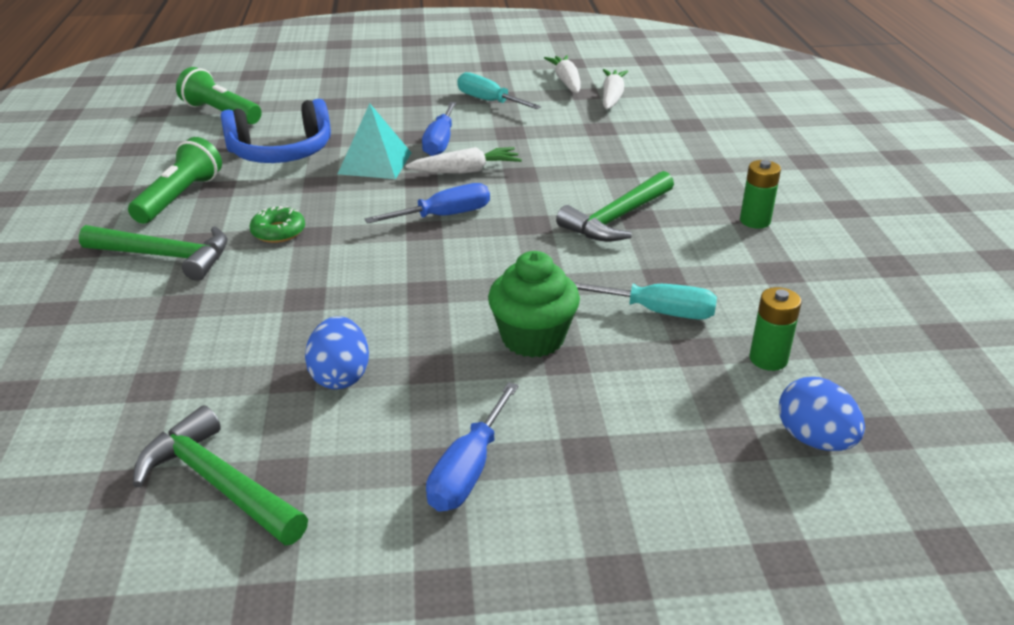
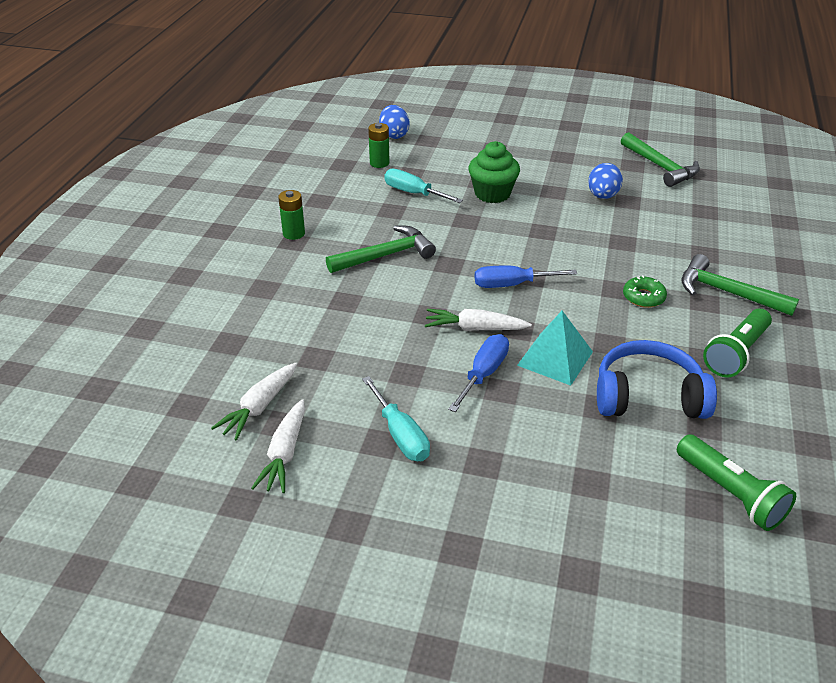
camera: 160 degrees left, 5 degrees up
(468, 470) = (549, 152): blue screwdriver -> none

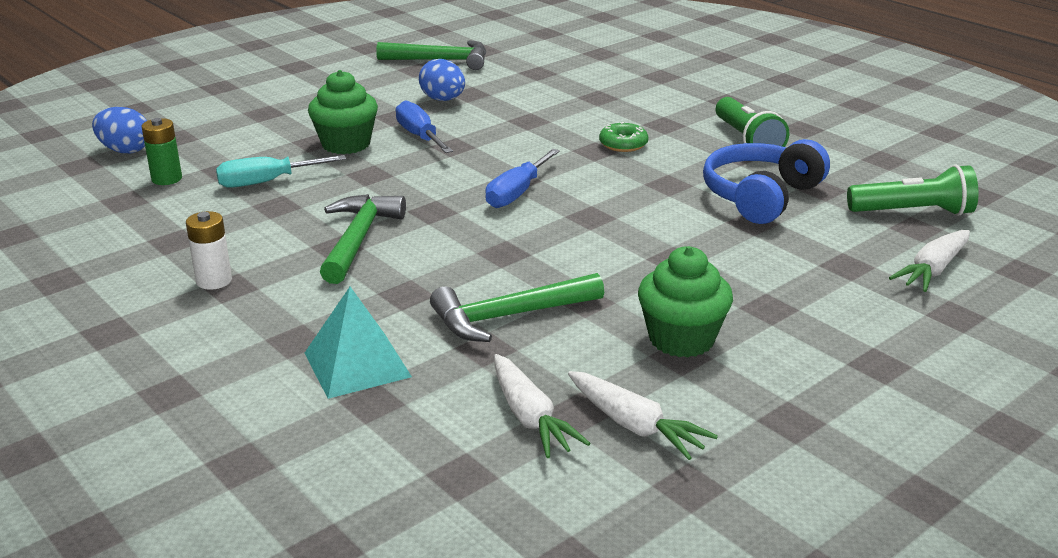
camera: 55 degrees left, 10 degrees down
(294, 233) = (214, 281): green battery -> white battery
(400, 435) = (681, 339): turquoise screwdriver -> green cupcake
(475, 328) = (561, 237): white carrot -> white carrot (932, 270)
(483, 374) = (638, 259): blue screwdriver -> blue screwdriver (420, 136)
(555, 358) = (658, 216): turquoise pyramid -> turquoise pyramid (357, 364)
(727, 293) = (664, 111): green hammer -> green hammer (509, 316)

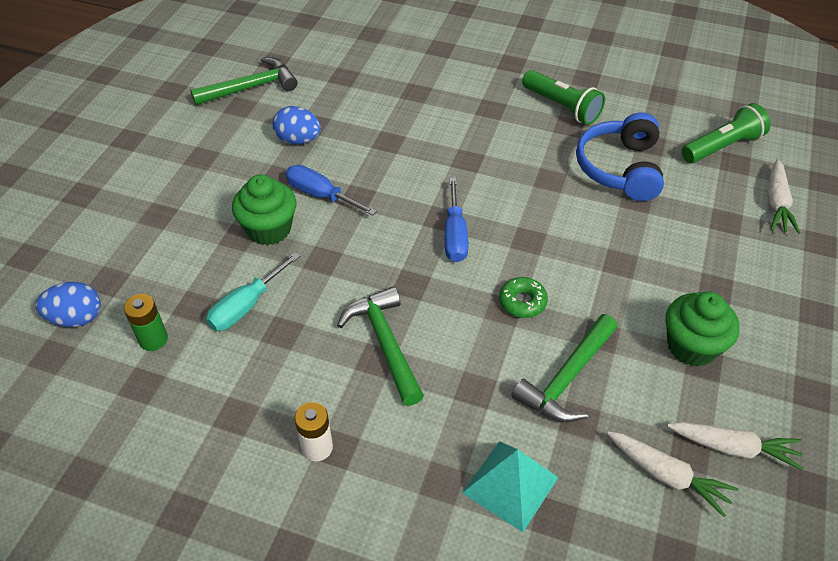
camera: 30 degrees left, 20 degrees up
(623, 144) = (482, 144): green donut -> green donut (522, 302)

